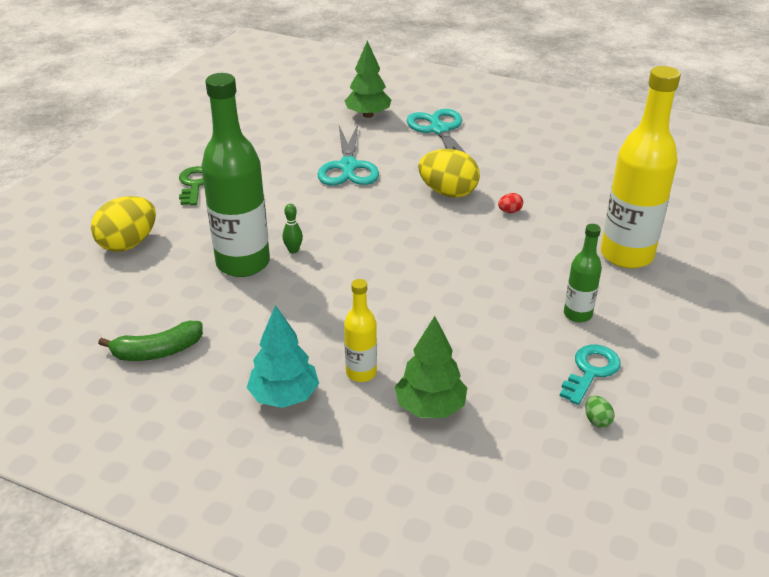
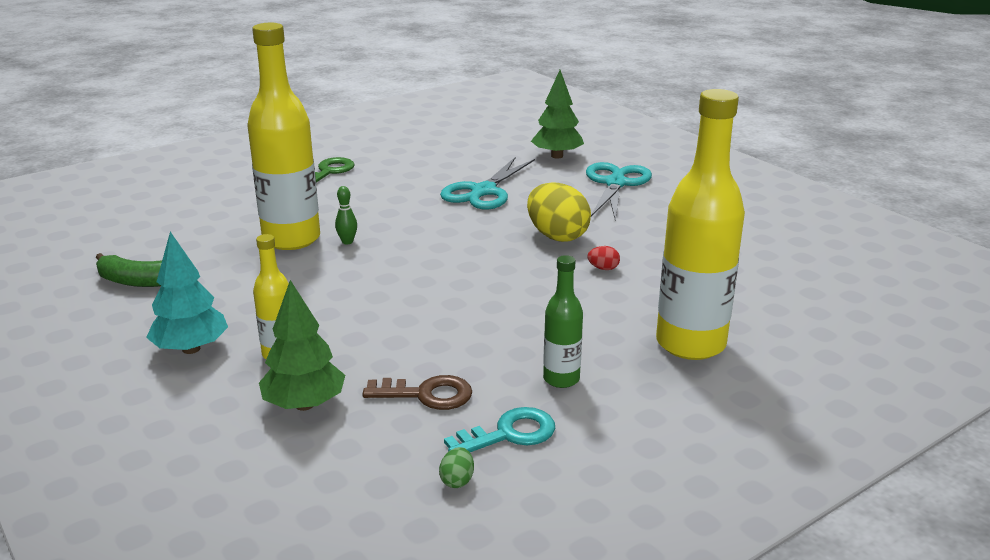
camera: 30 degrees right, 10 degrees down
(128, 244) = (220, 200): yellow egg -> none
(243, 263) = (291, 239): green bottle -> yellow bottle
(505, 363) = (427, 394): none -> brown key

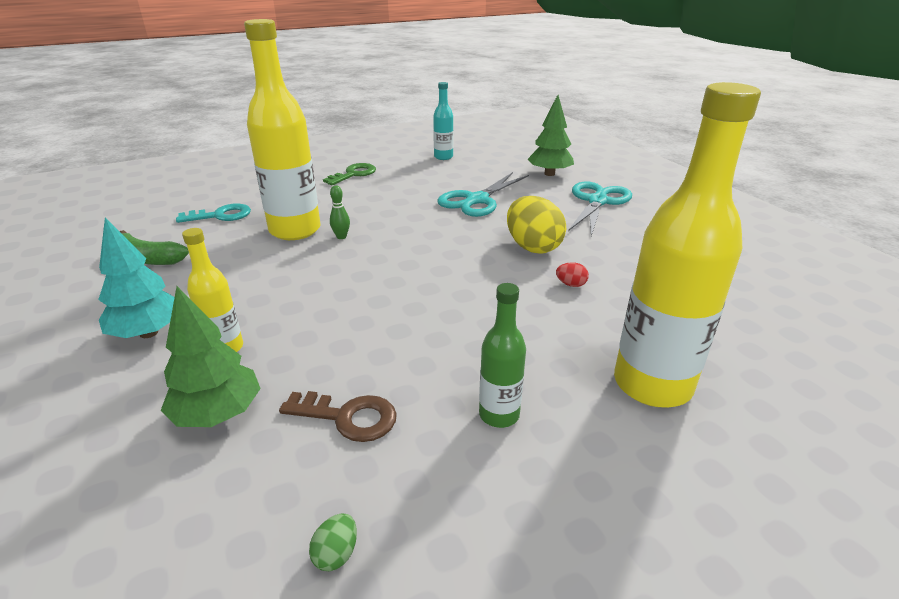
camera: 10 degrees right, 5 degrees up
(428, 144) = (443, 157): none -> turquoise bottle
(509, 434) = (420, 487): turquoise key -> turquoise key (221, 215)

